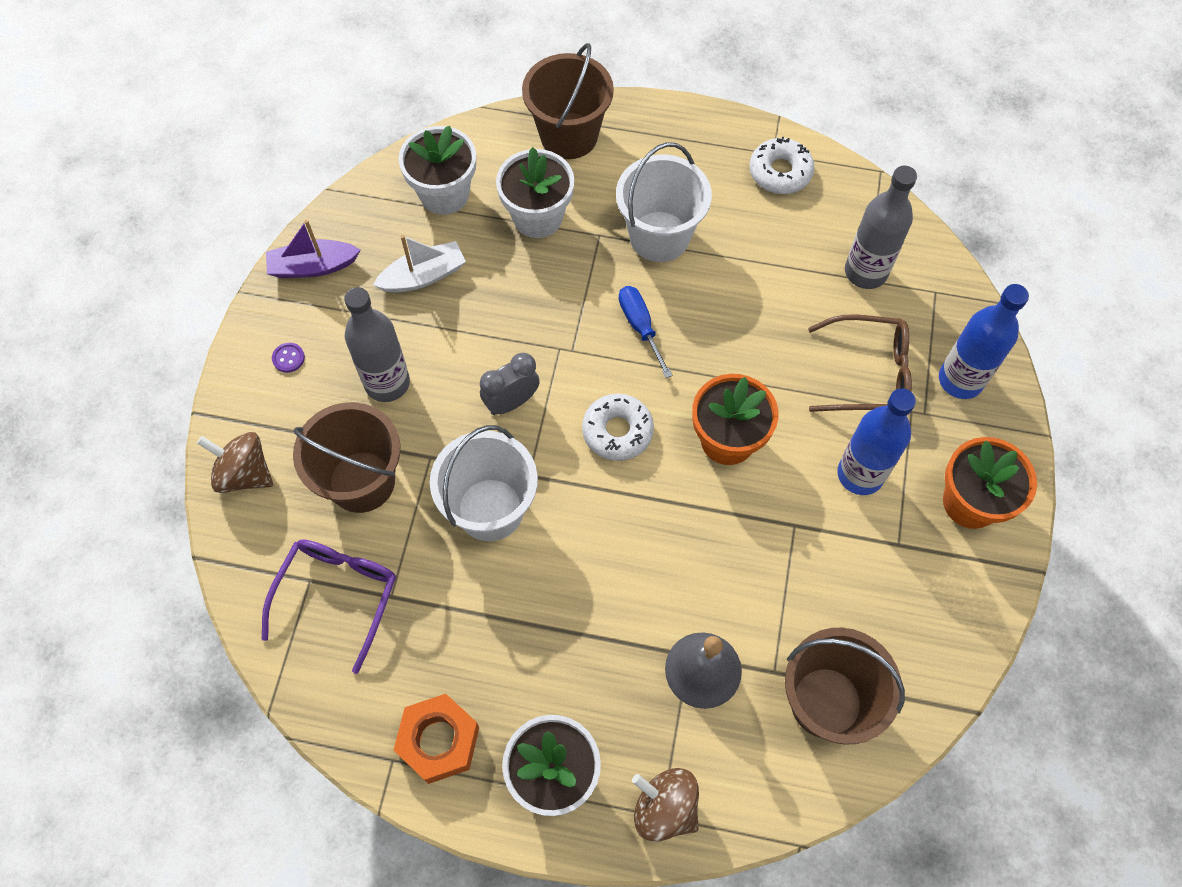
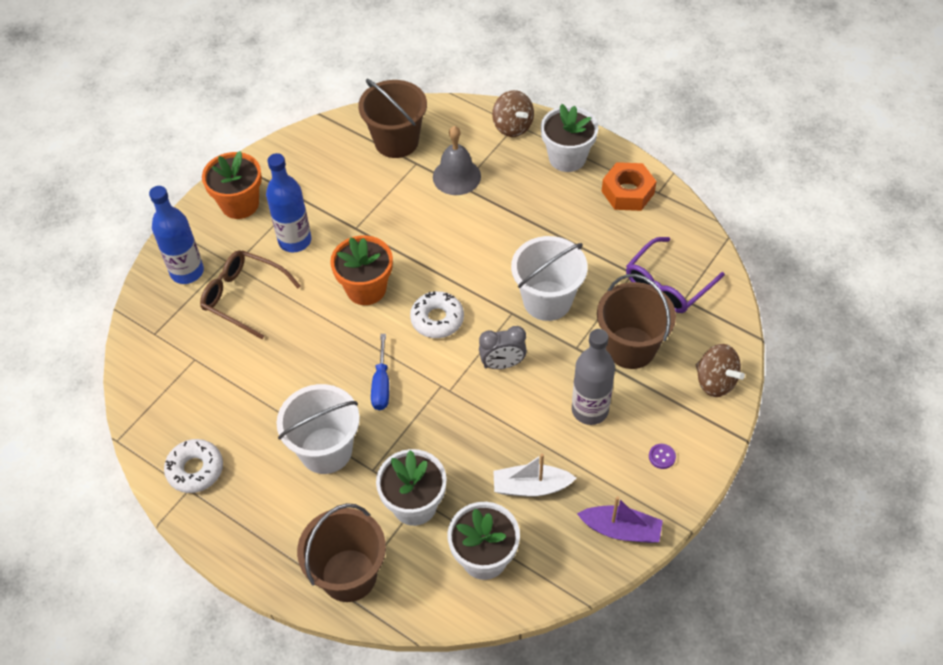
camera: 155 degrees left, 10 degrees down
(865, 272) = (191, 365): grey bottle -> none

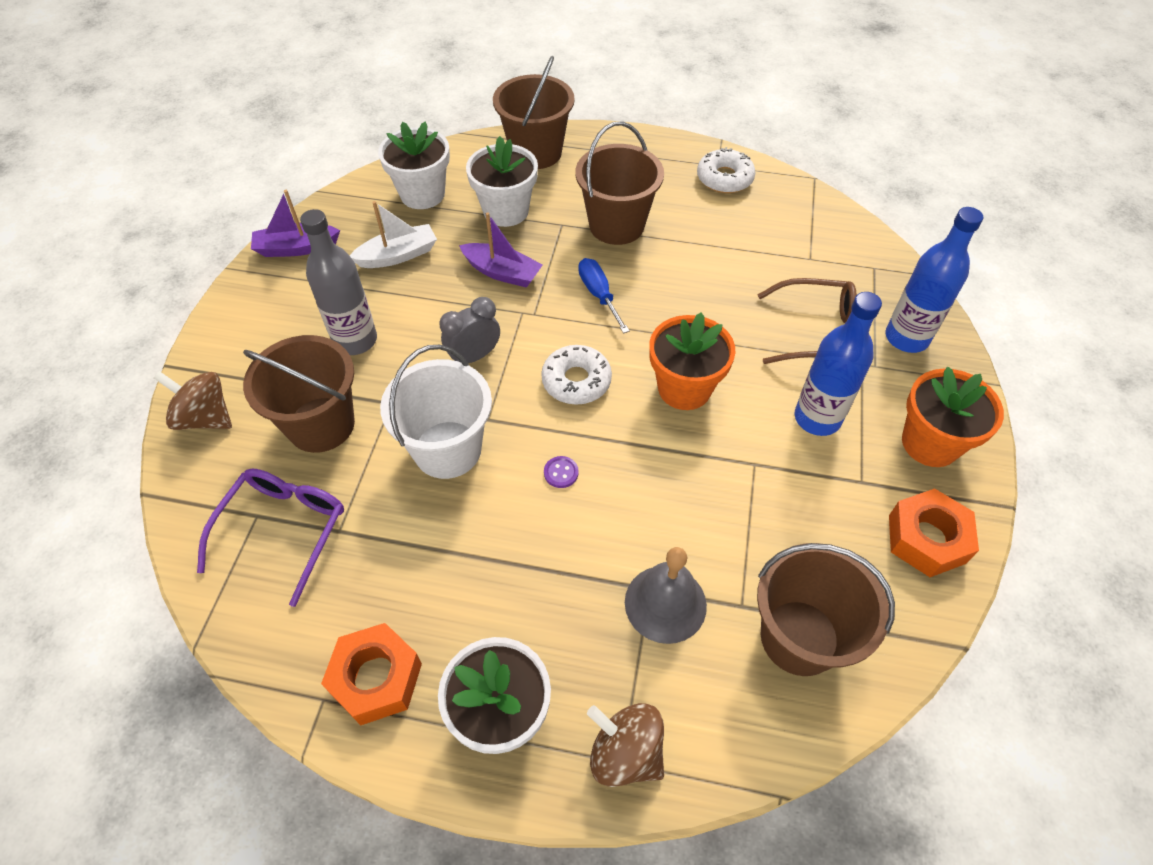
camera: 155 degrees right, 0 degrees up
(291, 160) = (927, 539): none -> orange nut
(326, 450) = (616, 225): white bucket -> brown bucket
(448, 435) = (502, 272): none -> purple boat
(662, 457) = (263, 320): purple button -> purple button (561, 473)

